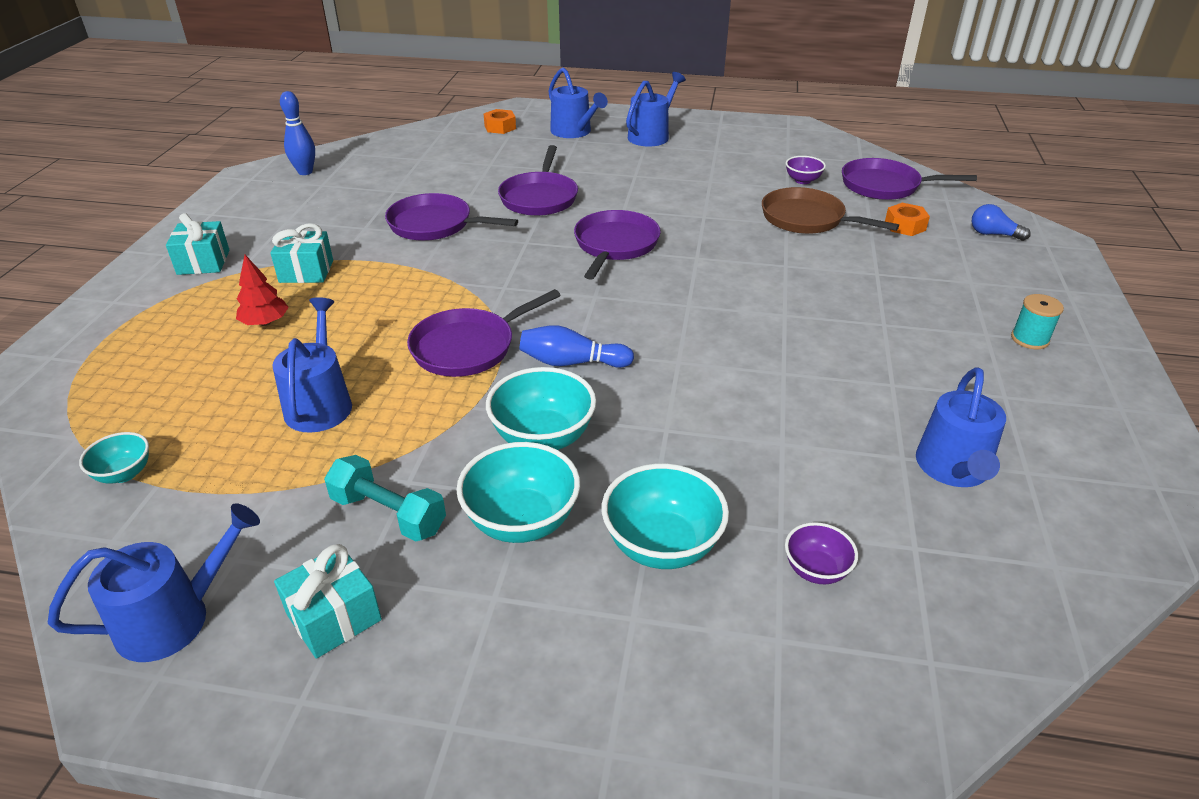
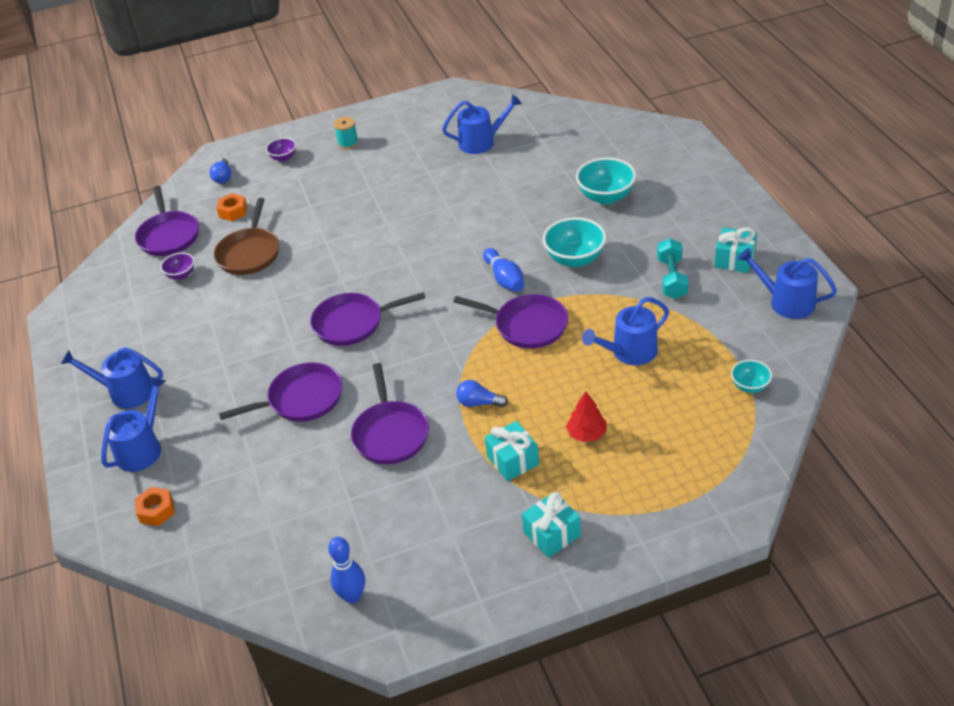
camera: 115 degrees left, 5 degrees up
(401, 278) = (479, 403): none -> blue light bulb
(521, 521) = (633, 238): turquoise bowl -> none
(816, 570) = (579, 157): purple bowl -> purple bowl (283, 158)

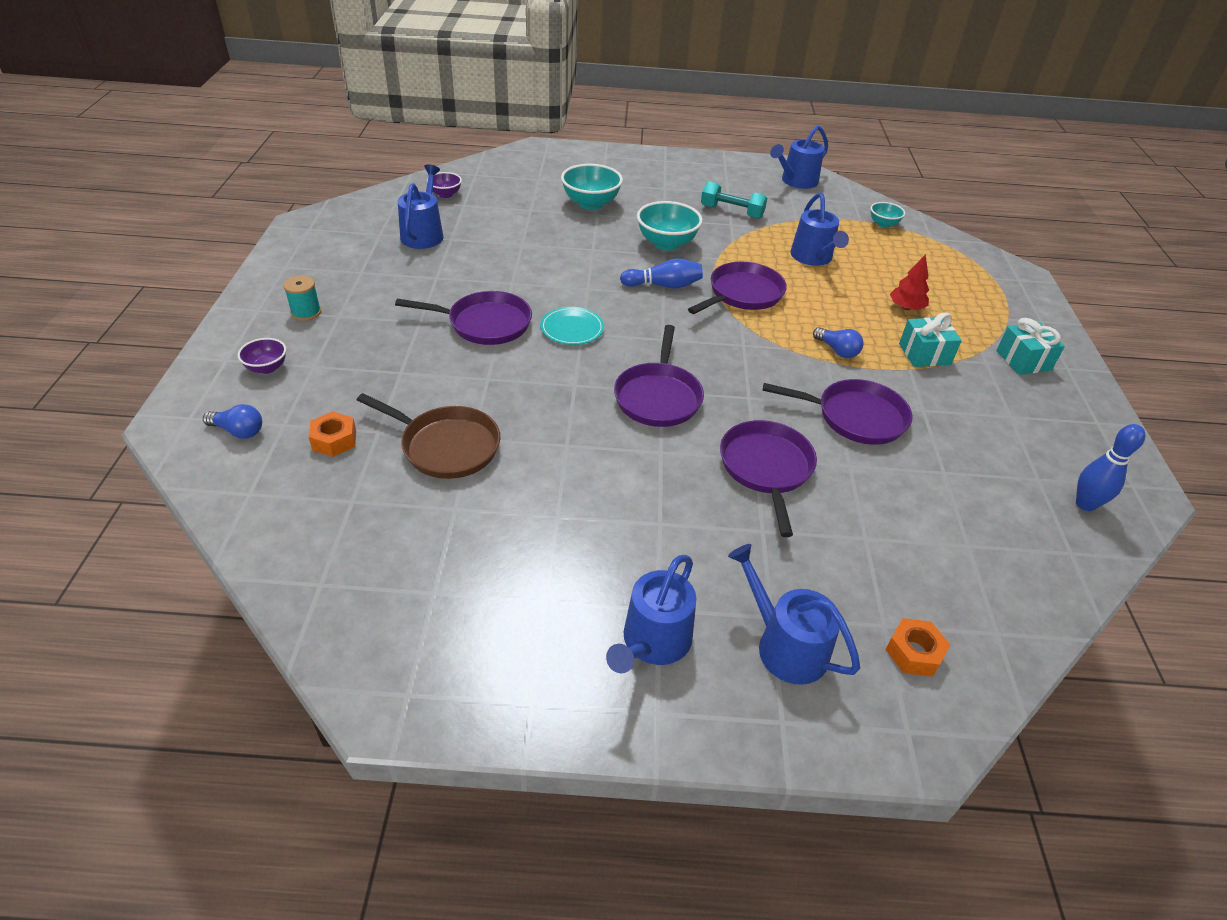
camera: 75 degrees left, 0 degrees up
(168, 235) = (317, 519): purple pan -> purple pan (485, 324)
(181, 275) = (428, 524): purple bowl -> purple bowl (445, 194)
(409, 255) = (572, 328): none -> turquoise plate
(479, 403) = (837, 350): blue light bulb -> blue light bulb turned 75 degrees counterclockwise
(734, 260) = (730, 182): turquoise gift -> none

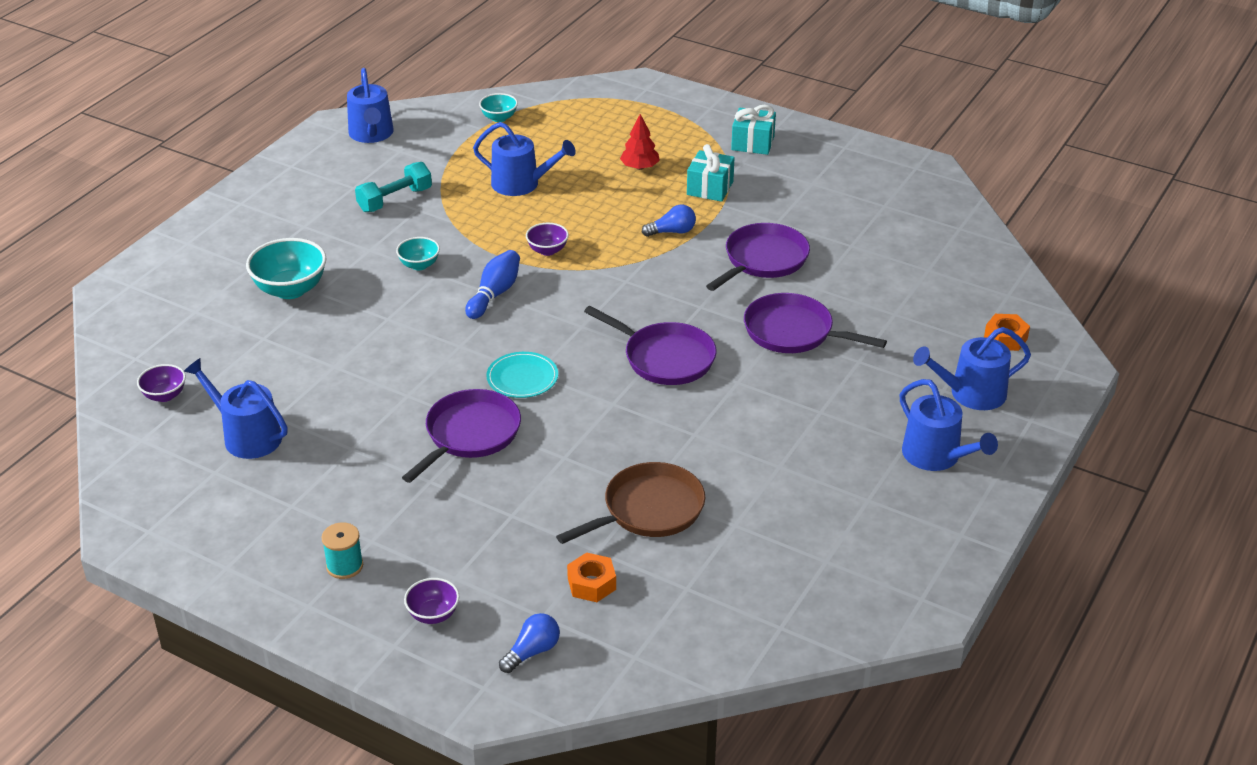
camera: 60 degrees left, 5 degrees down
(666, 243) = (419, 265): turquoise bowl -> turquoise bowl, size x0.56
(743, 294) = (547, 250): purple pan -> purple bowl
(1085, 504) = (920, 198): blue bowling pin -> none

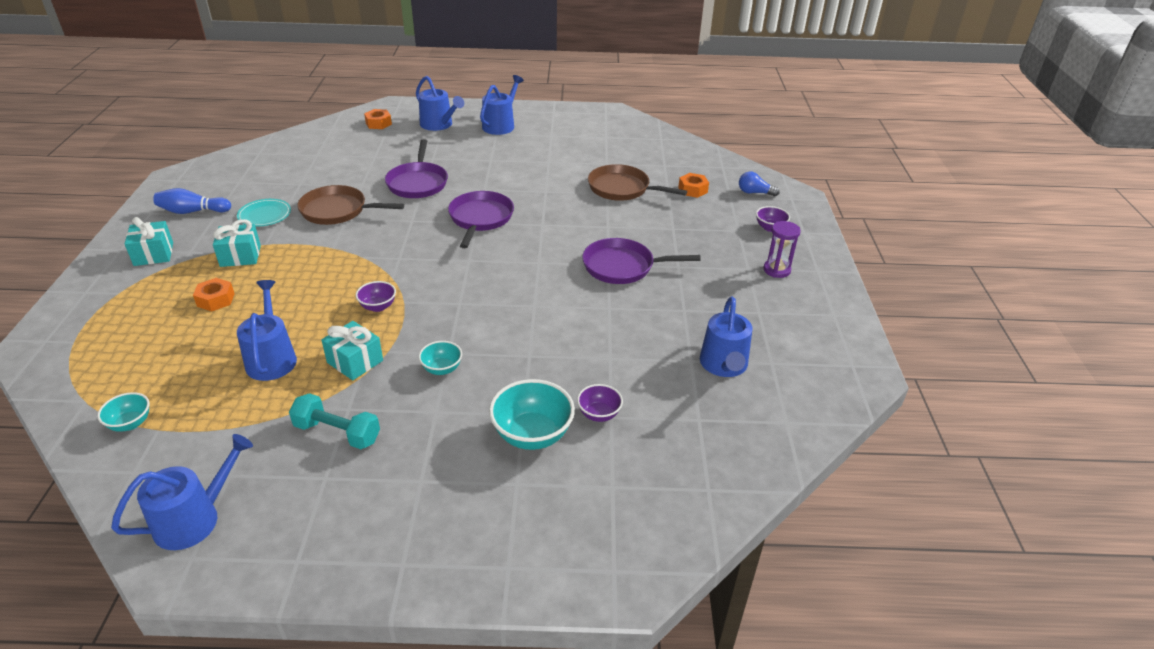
camera: 120 degrees left, 0 degrees up
(164, 395) = (730, 438): purple bowl -> purple bowl (599, 414)
(344, 566) = (776, 270): turquoise spool -> purple hourglass
(475, 223) = (355, 361): none -> turquoise gift
(494, 294) = (457, 312): blue bowling pin -> blue bowling pin (192, 211)
(522, 378) = (547, 265): turquoise plate -> turquoise plate (264, 215)
(639, 167) = (216, 300): red tree -> orange nut
(672, 232) = (318, 256): blue light bulb -> none
(763, 260) = (337, 211): purple pan -> brown pan

